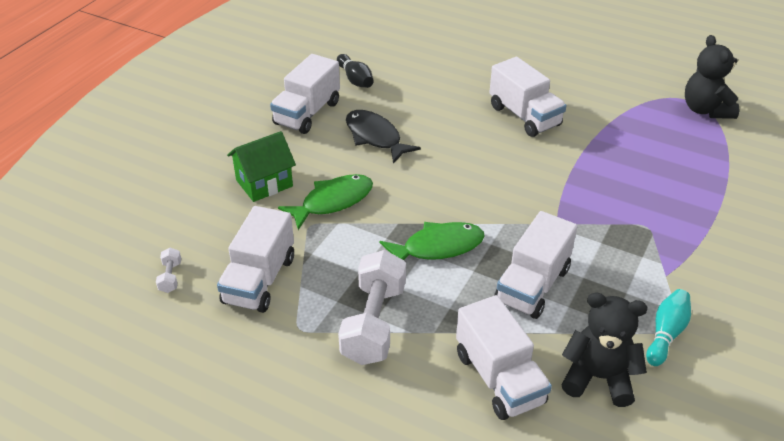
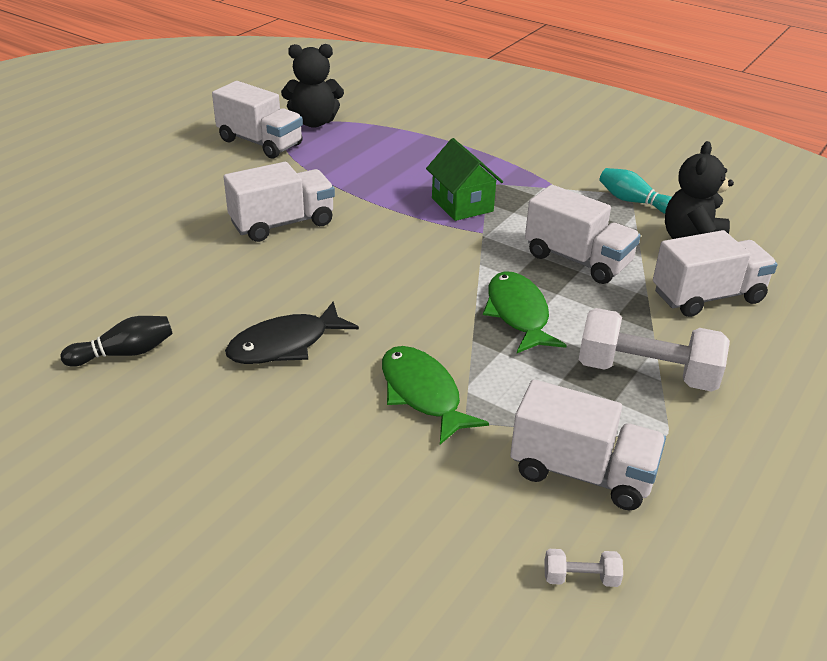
camera: 85 degrees left, 5 degrees down
(264, 183) = (367, 465): green house -> green house (462, 205)
(307, 113) = (195, 410): white truck -> white truck (260, 143)

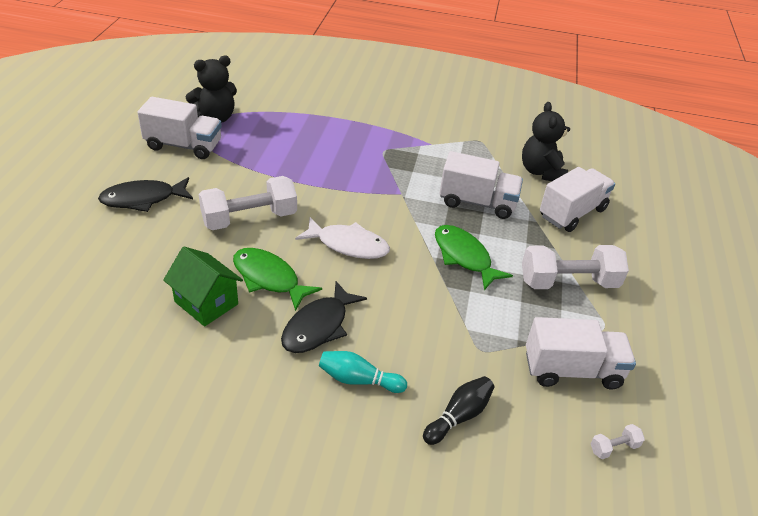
camera: 25 degrees left, 5 degrees up
(124, 353) = (198, 369): black bowling pin -> black bowling pin (458, 416)
(182, 184) = (143, 199): none -> black fish
(282, 223) = (249, 218): white truck -> white dumbbell
(378, 271) = (348, 245): none -> white fish
(422, 394) = (439, 340): green fish -> green fish (269, 278)
(462, 205) = (373, 172): green house -> green house (206, 303)
(633, 201) = (486, 145): turquoise bowling pin -> turquoise bowling pin (358, 380)

